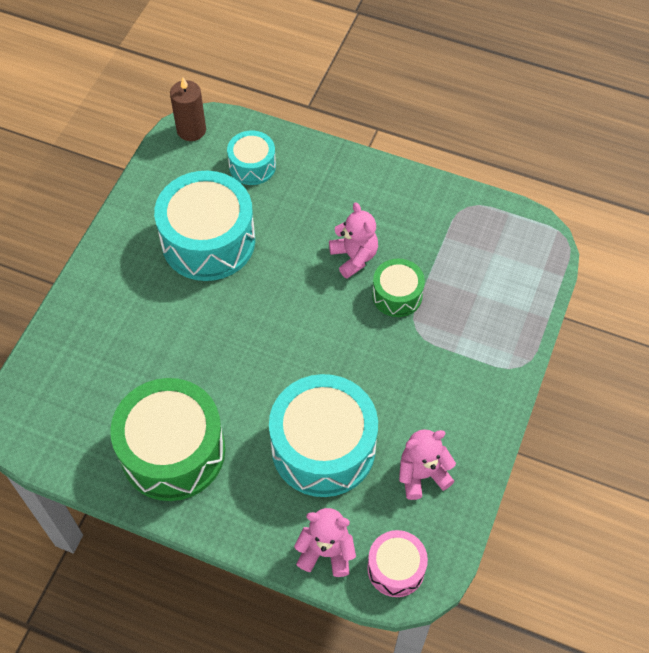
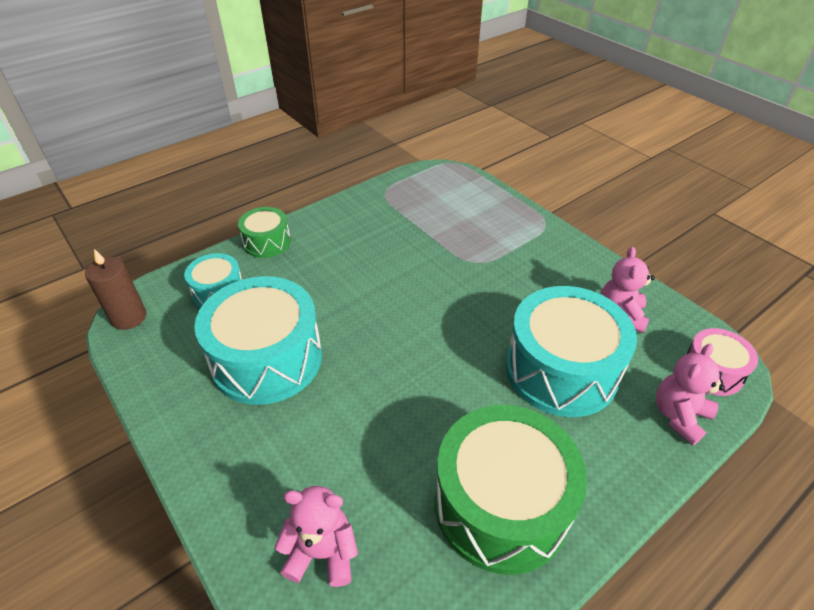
camera: 60 degrees left, 15 degrees down
(354, 257) = (376, 268): pink teddy bear -> pink teddy bear (322, 553)
(397, 295) = (434, 259): green drum -> green drum (267, 242)

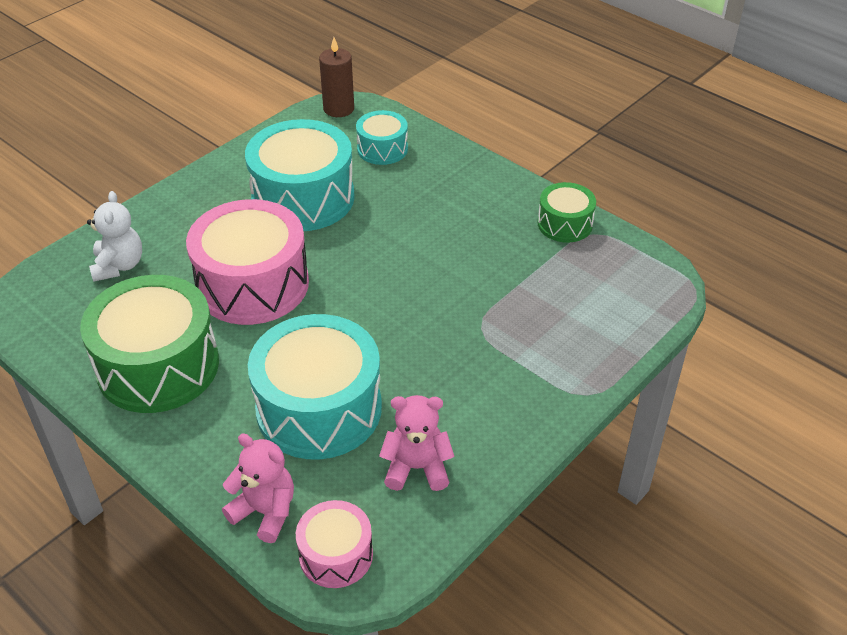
camera: 80 degrees right, 0 degrees up
(267, 242) = (465, 162): green drum -> green drum (565, 224)
(322, 553) = (119, 266): pink teddy bear -> white teddy bear
(390, 410) = (253, 284): none -> pink drum

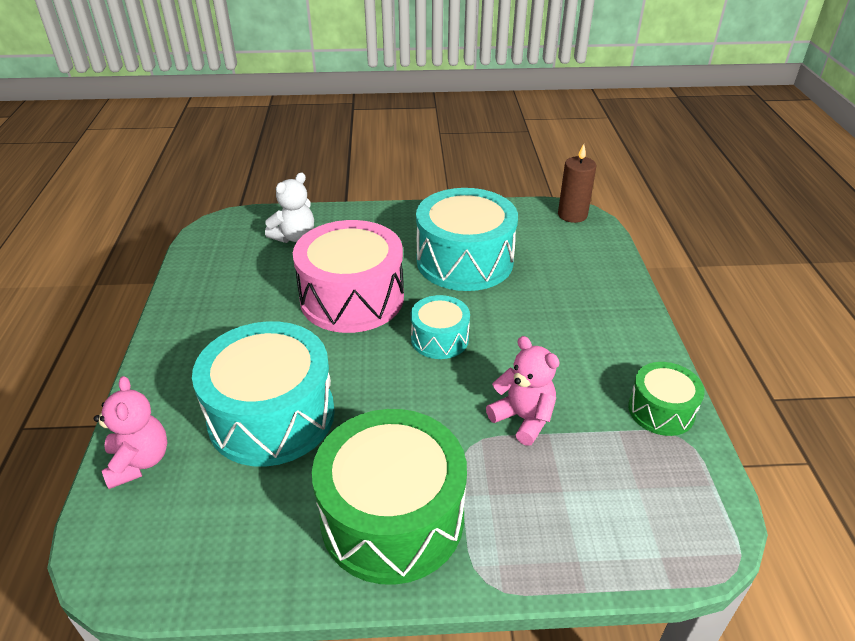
camera: 45 degrees right, 5 degrees down
(158, 366) = (226, 312): green drum -> green drum (392, 517)
(336, 555) = (128, 537): pink drum -> none
(382, 149) = (570, 259): turquoise drum -> turquoise drum (439, 339)
(417, 468) = (269, 520): pink teddy bear -> pink teddy bear (523, 418)

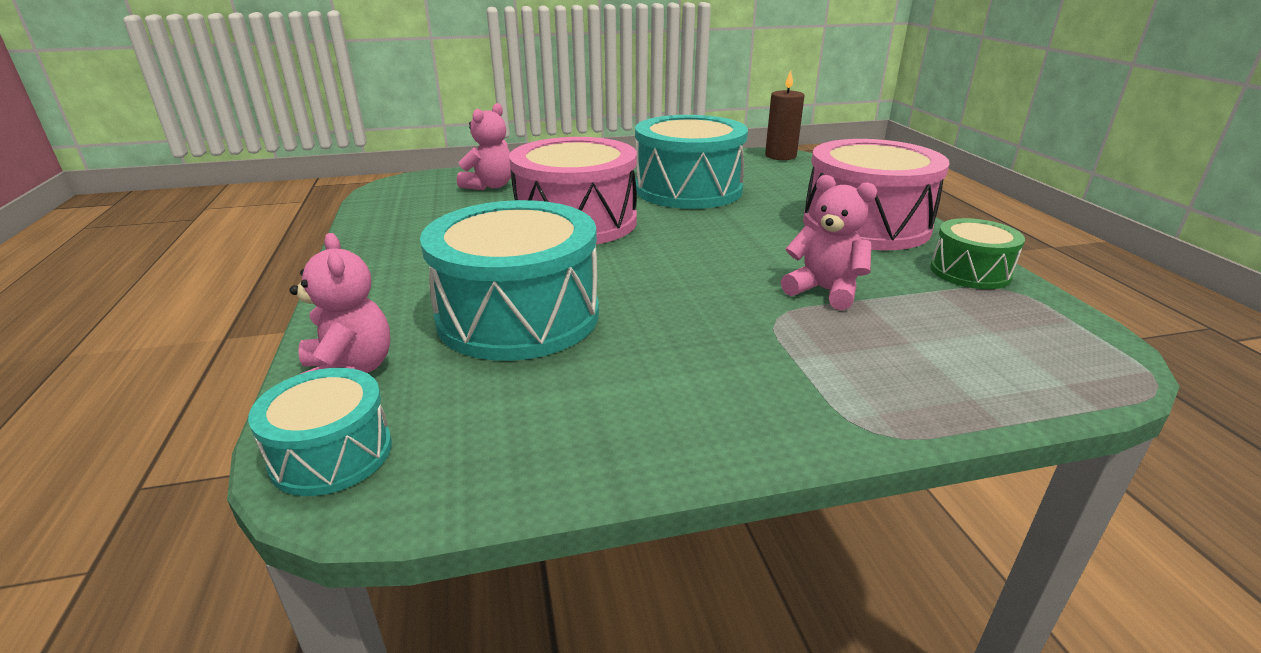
camera: 10 degrees left, 10 degrees down
(294, 237) = (490, 186): white teddy bear -> pink teddy bear
(392, 517) = (717, 386): green drum -> none
(439, 339) = (692, 242): turquoise drum -> turquoise drum (331, 454)
(602, 333) = (865, 225): none -> pink drum

